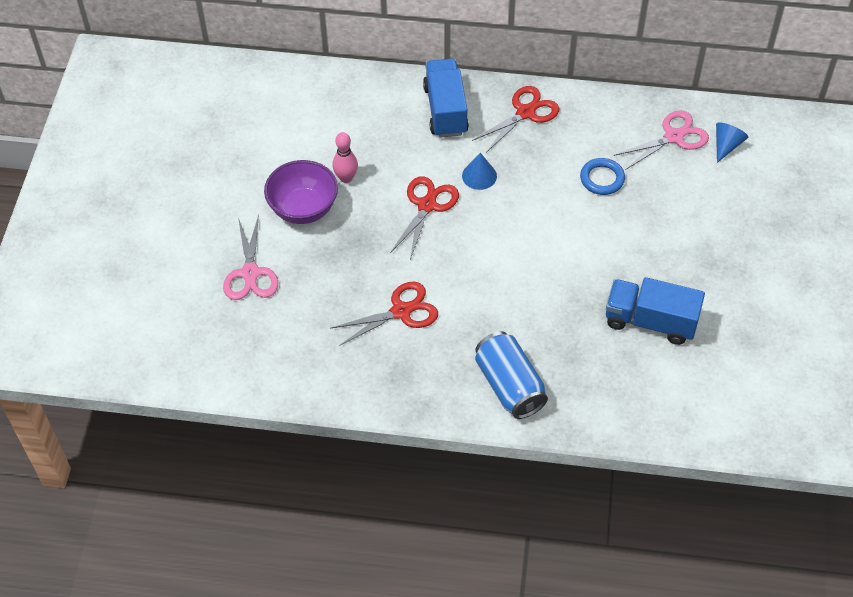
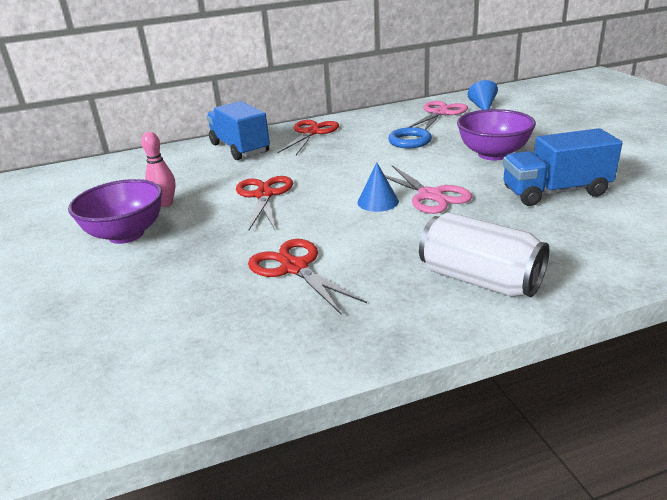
camera: 25 degrees left, 25 degrees down
(250, 273) = (75, 300): pink scissors -> pink scissors (430, 195)
(401, 311) = (294, 268): red scissors -> red scissors turned 75 degrees counterclockwise
(479, 176) = (301, 167): blue cone -> blue cone (378, 202)
(509, 385) = (479, 280): blue can -> white can
(654, 241) = (493, 154): none -> purple bowl

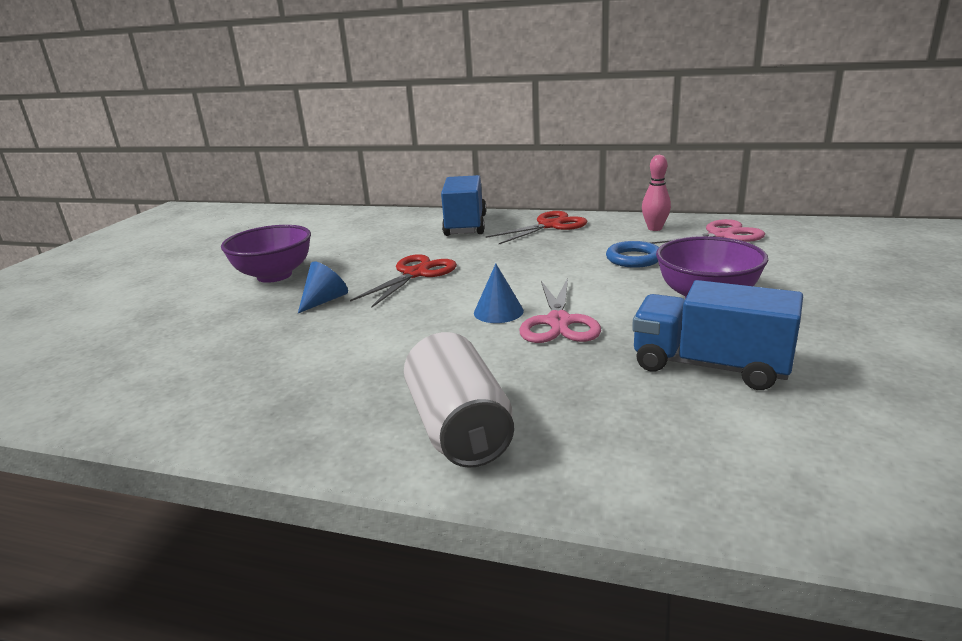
camera: 35 degrees right, 5 degrees down
(165, 203) = (336, 259): pink bowling pin -> pink bowling pin (654, 228)
(294, 268) = (332, 347): red scissors -> none
(482, 107) = (789, 240): blue cone -> blue cone (325, 300)

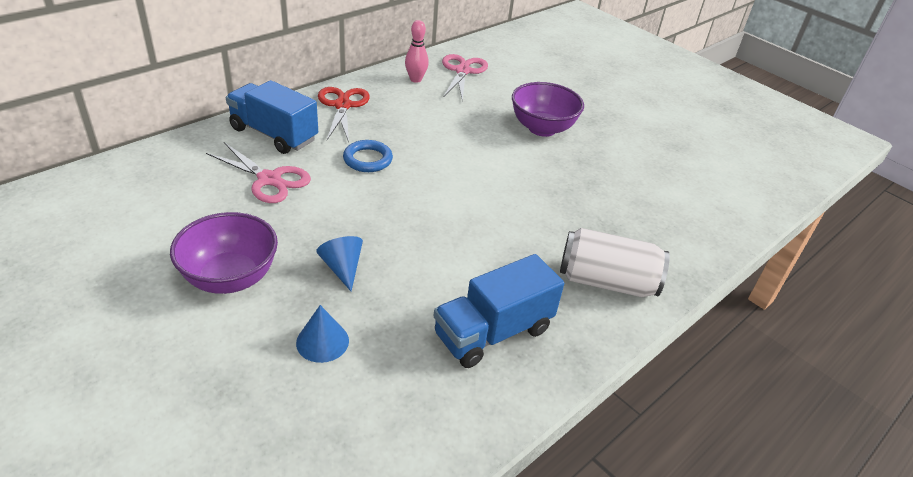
camera: 65 degrees left, 15 degrees up
(415, 274) = (350, 203): red scissors -> none
(498, 311) = (472, 200): blue cone -> blue cone (322, 341)
(559, 322) = (515, 187): pink scissors -> pink scissors (269, 179)
(633, 259) = (455, 114): blue ring -> blue ring (368, 159)
(709, 366) = (616, 173): blue truck -> blue truck (493, 332)

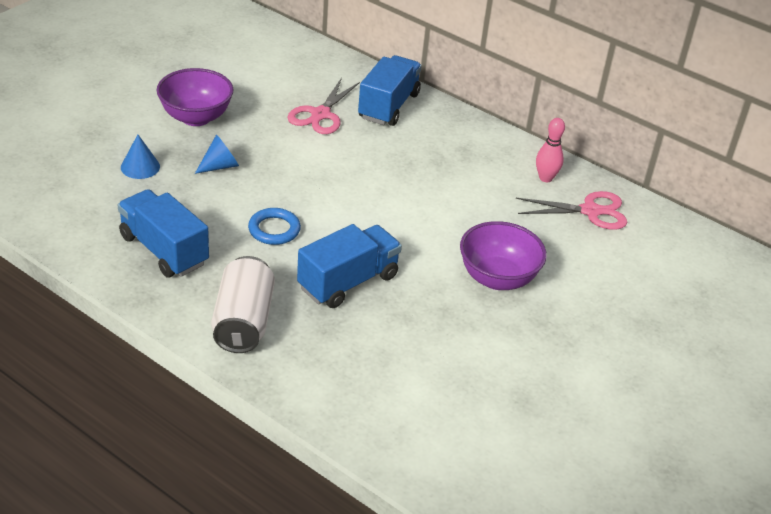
camera: 80 degrees right, 0 degrees up
(342, 105) = (460, 137): red scissors -> none
(368, 159) = (375, 162): blue ring -> blue ring (274, 230)
(547, 206) = (348, 282): none -> blue truck

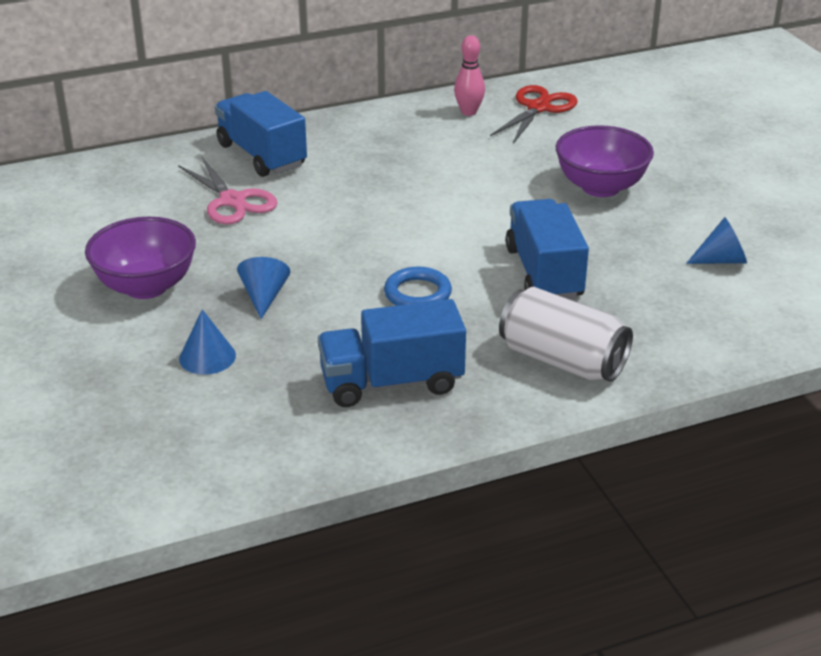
camera: 55 degrees left, 5 degrees down
(445, 374) = (721, 260): none -> blue cone
(590, 211) = (538, 108): pink scissors -> red scissors

